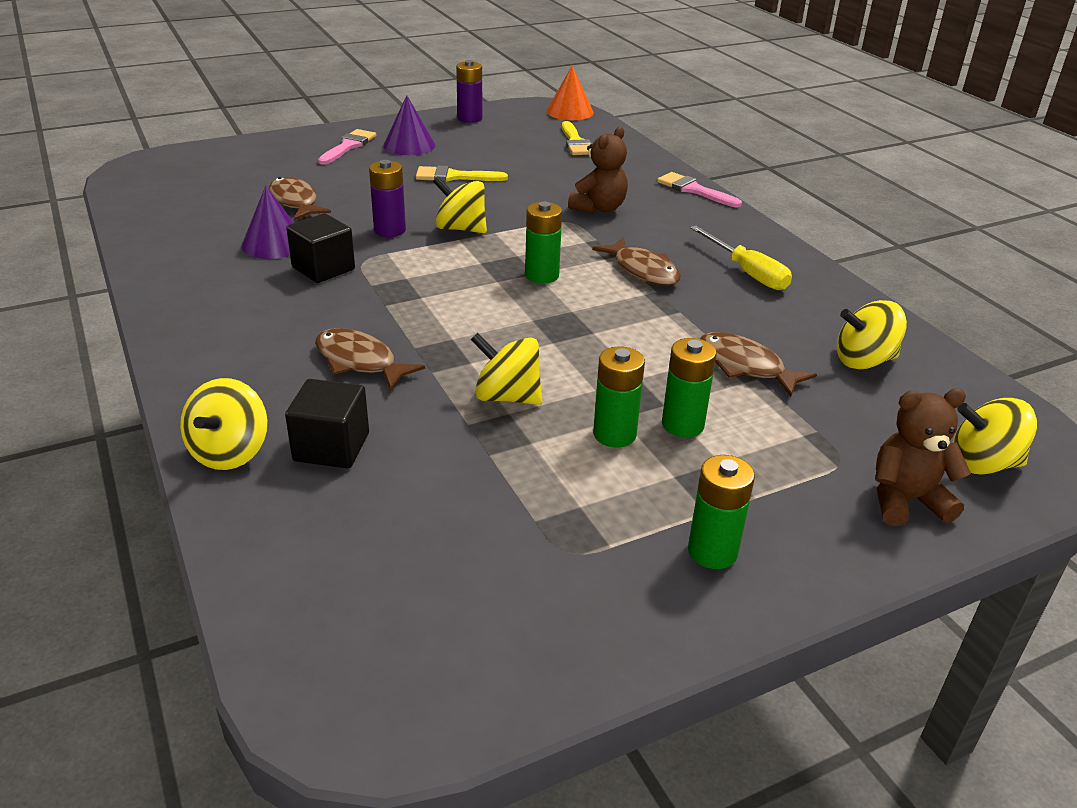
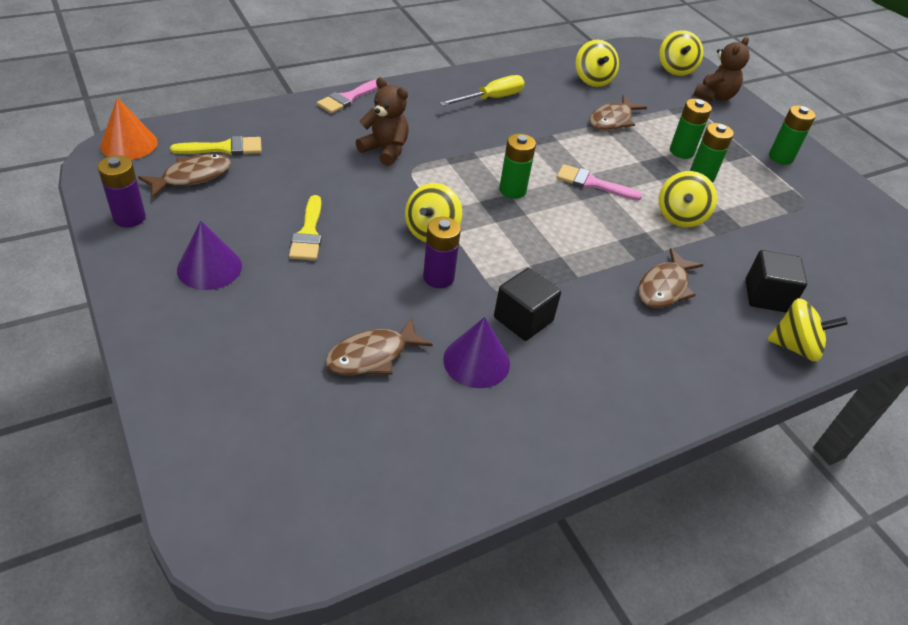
camera: 95 degrees left, 10 degrees up
(348, 146) = (203, 321): pink brush -> pink brush (592, 183)
(643, 271) = (496, 142): brown fish -> brown fish (192, 177)
(905, 500) = (714, 96): brown teddy bear -> brown teddy bear turned 135 degrees counterclockwise

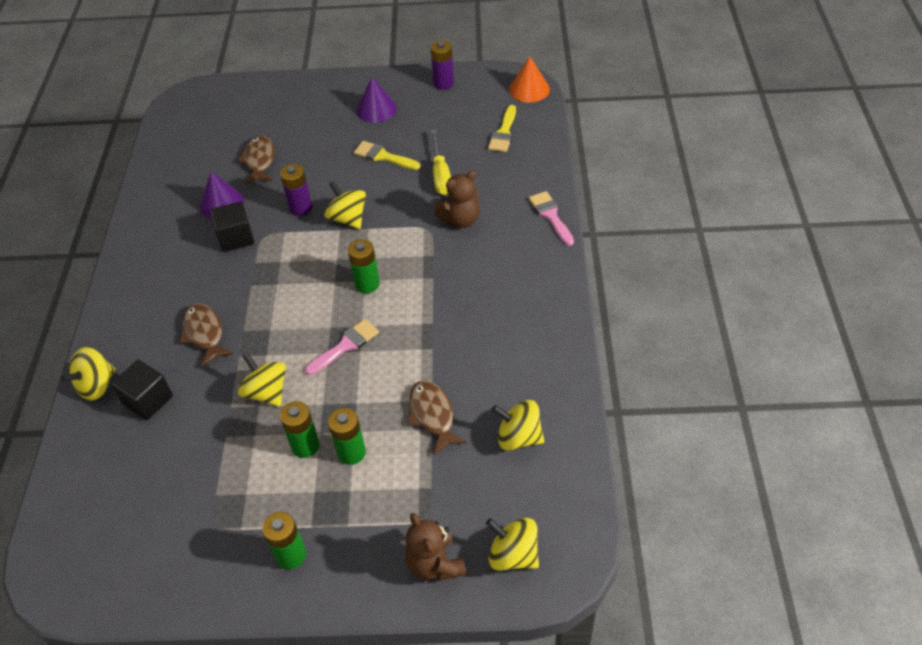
camera: 125 degrees right, 5 degrees up
(192, 177) = (475, 113): brown fish -> none
(491, 99) = (513, 322): yellow screwdriver -> yellow screwdriver (440, 174)

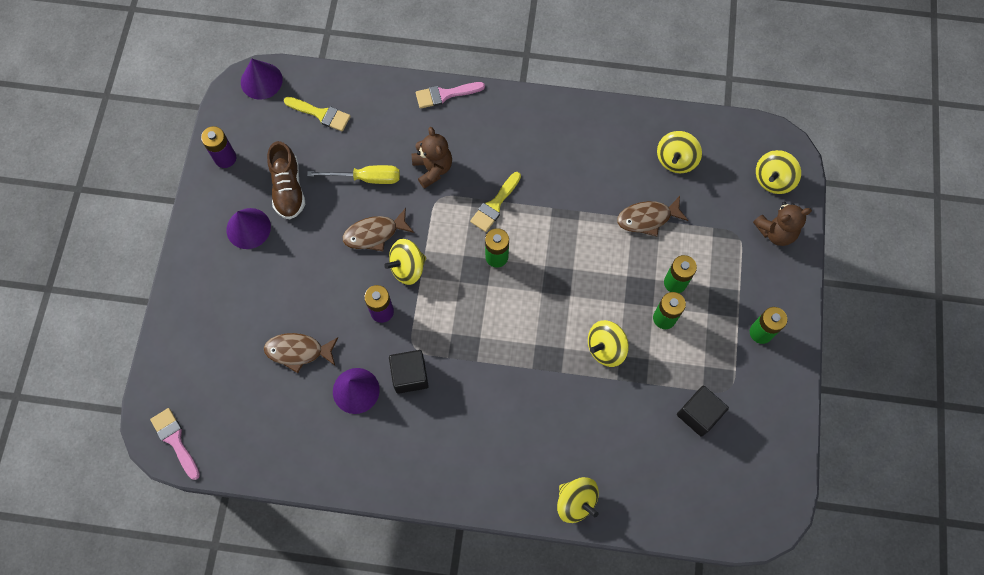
camera: 85 degrees left, 20 degrees up
(148, 400) = (599, 452): black cube -> black cube (698, 414)
(204, 333) = (530, 403): brown fish -> brown fish (374, 234)
(345, 346) = (565, 280): pink brush -> pink brush (175, 440)
(383, 156) = (325, 228): yellow brush -> yellow brush (495, 205)
(420, 126) = (288, 189): none -> brown shoe
(529, 89) = (261, 81): orange cone -> purple cone

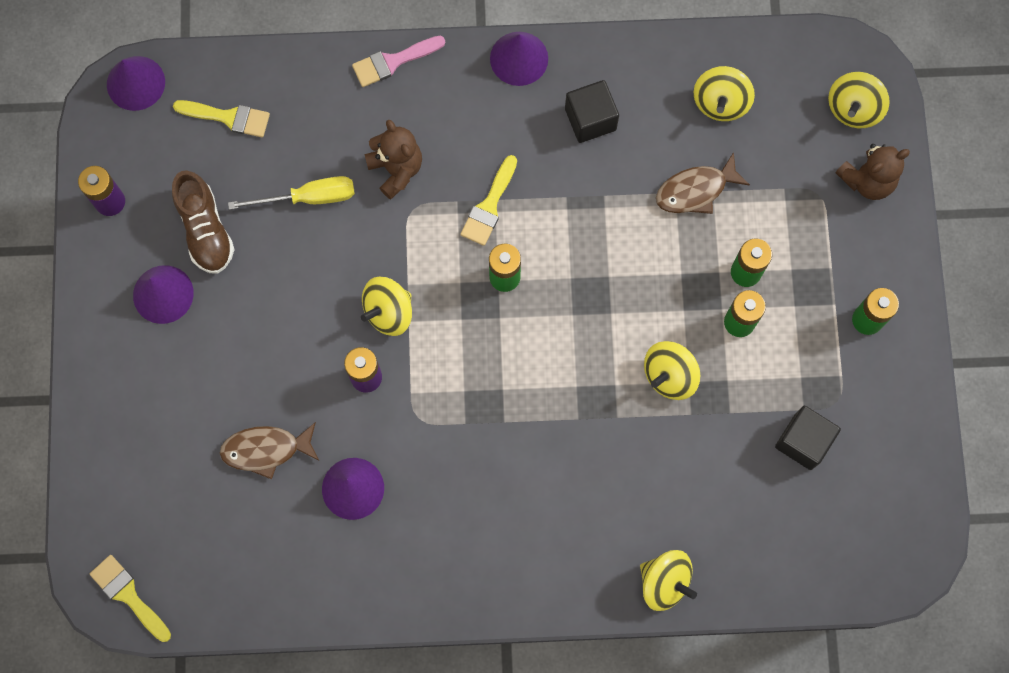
camera: 10 degrees left, 5 degrees up
(175, 440) = (128, 595): pink brush -> yellow brush
(374, 234) = (335, 273): brown fish -> none
(410, 375) = (420, 456): black cube -> black cube (590, 119)
(535, 106) = (519, 58): none -> purple cone

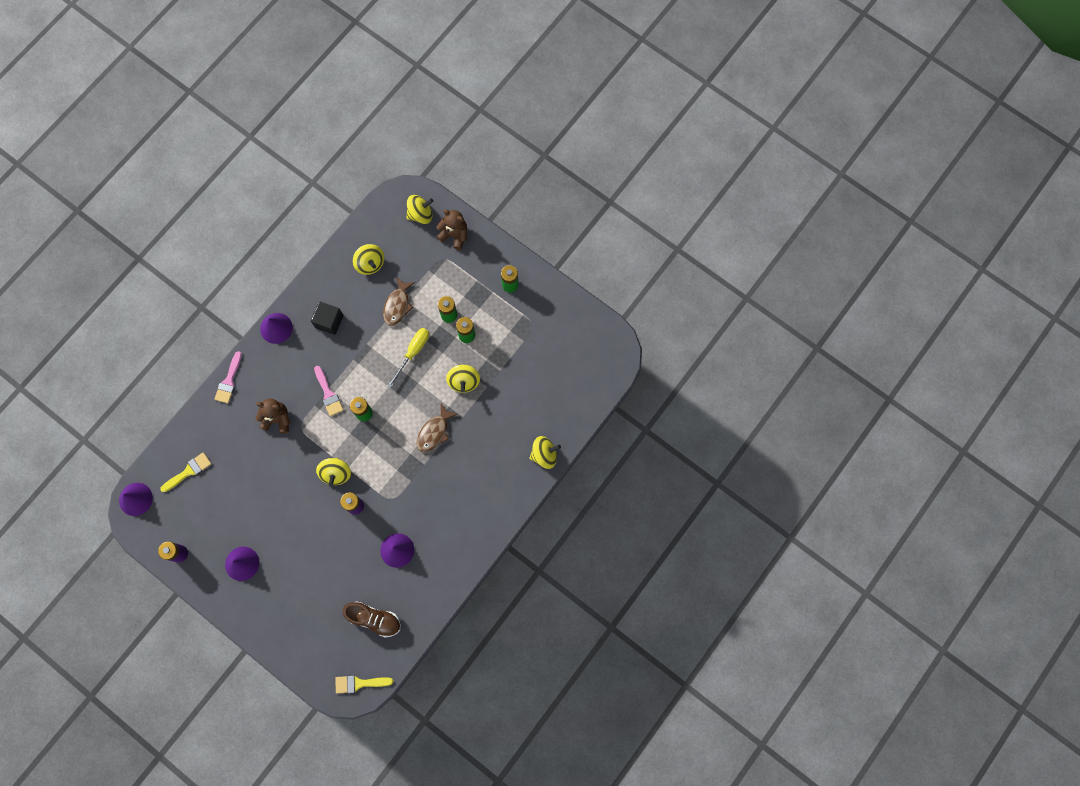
camera: 50 degrees left, 0 degrees up
(206, 230) = (230, 522): brown shoe -> brown shoe (374, 619)
(266, 450) = (349, 573): brown fish -> brown fish (434, 432)
(308, 198) = (256, 466): yellow screwdriver -> yellow screwdriver (413, 352)
(489, 206) = (328, 394): yellow brush -> pink brush
(803, 441) = (536, 352): black cube -> none
(853, 109) = (420, 214): yellow spinning top -> yellow spinning top turned 90 degrees counterclockwise
(867, 180) = (454, 235): brown teddy bear -> brown teddy bear turned 75 degrees counterclockwise

